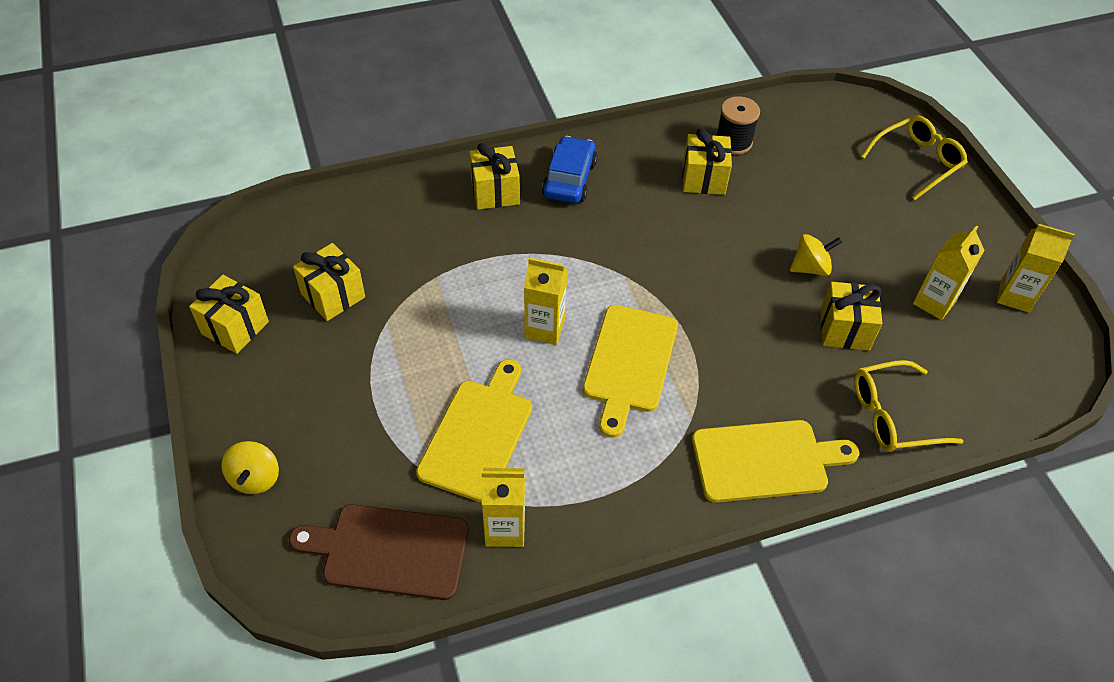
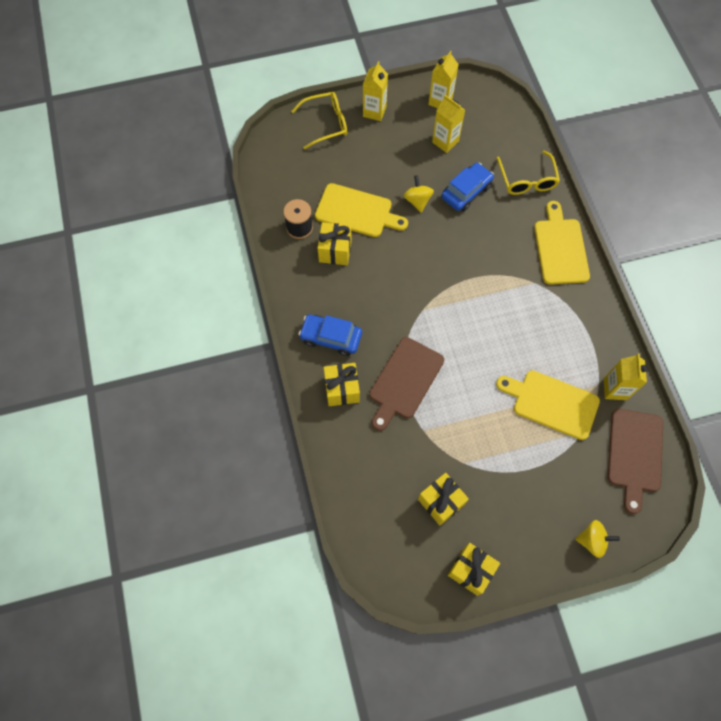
camera: 85 degrees left, 15 degrees up
(509, 255) = (404, 381): none -> brown cutting board
(544, 328) = (468, 361): yellow carton -> yellow carton (374, 111)
(629, 363) = (495, 312): yellow cutting board -> yellow cutting board (357, 212)
(844, 329) = (466, 192): yellow gift -> blue car
(917, 162) = (326, 123): yellow glasses -> yellow glasses turned 105 degrees clockwise

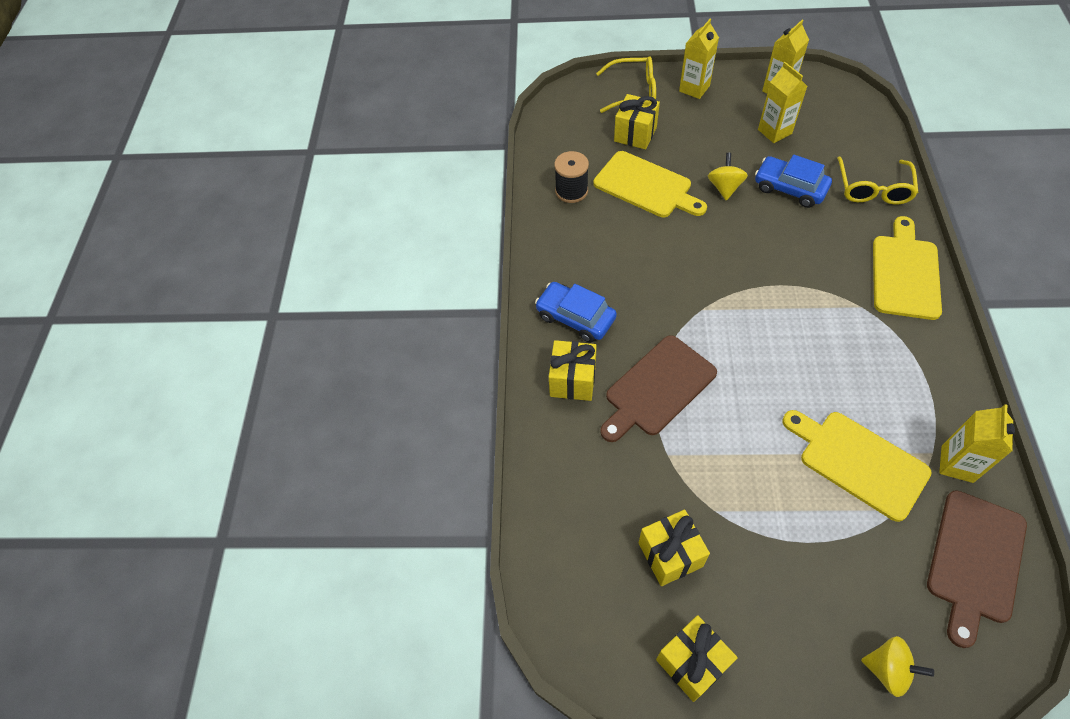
camera: 20 degrees right, 10 degrees down
(335, 251) = (607, 223): yellow gift -> yellow gift (635, 134)
(466, 192) = (790, 188): blue car -> blue car turned 120 degrees counterclockwise

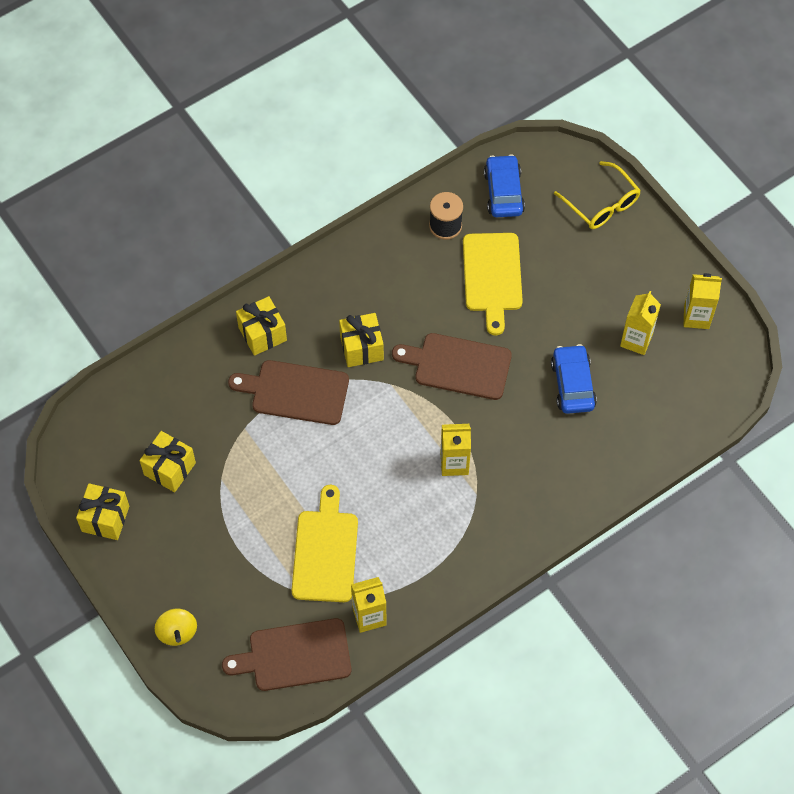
camera: 50 degrees right, 5 degrees up
(575, 317) = (319, 303): blue car -> blue car (503, 192)
(635, 134) = (548, 235): yellow gift -> yellow gift (361, 348)
(694, 88) = (644, 249): yellow carton -> yellow carton (454, 463)
(717, 252) = (458, 365): none -> brown cutting board
(724, 187) = (535, 335): yellow spinning top -> none
(873, 189) = (621, 448): yellow glasses -> none
(905, 273) = (537, 511): yellow cutting board -> none

